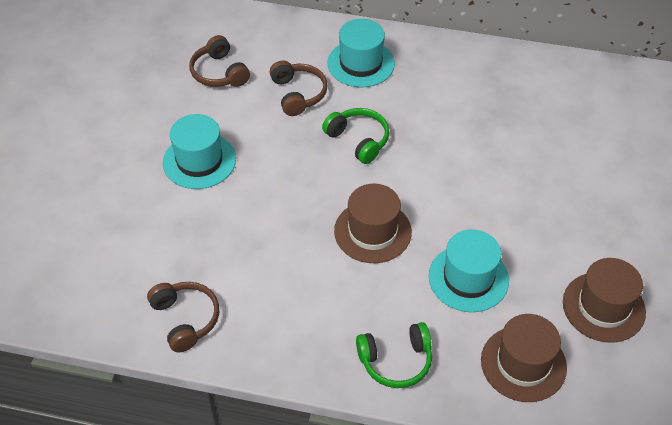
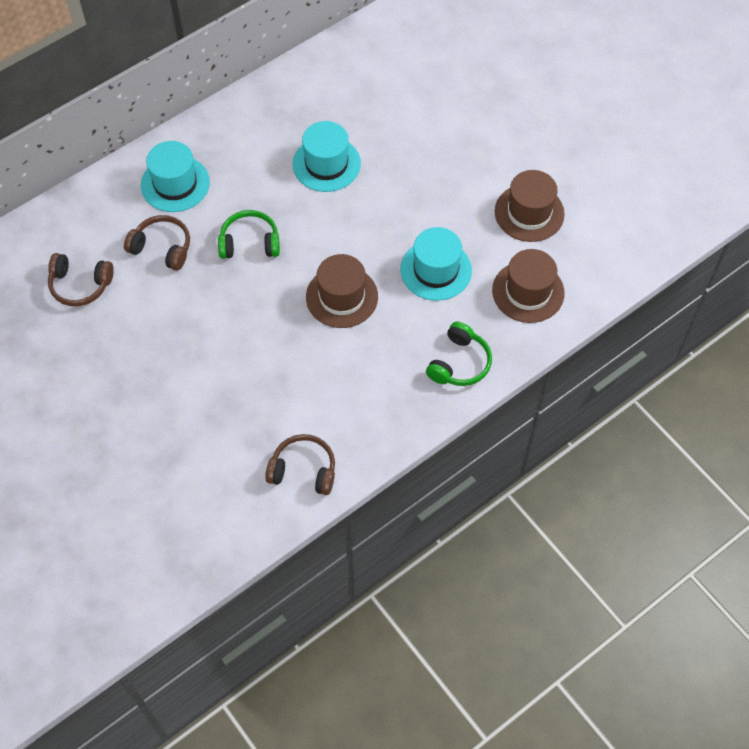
camera: 50 degrees left, 10 degrees up
(199, 161) = (161, 362): turquoise hat -> turquoise hat (326, 164)

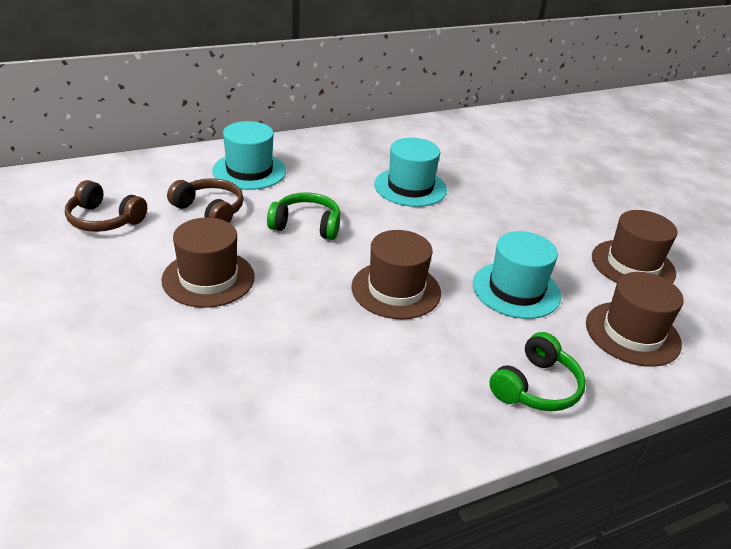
camera: 10 degrees right, 25 degrees down
(193, 326) = (208, 278): none -> brown hat
(303, 470) = (281, 465): brown headphones -> none

